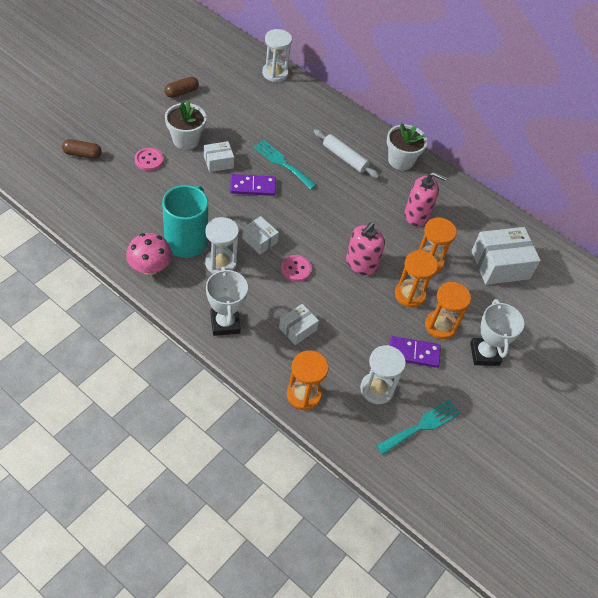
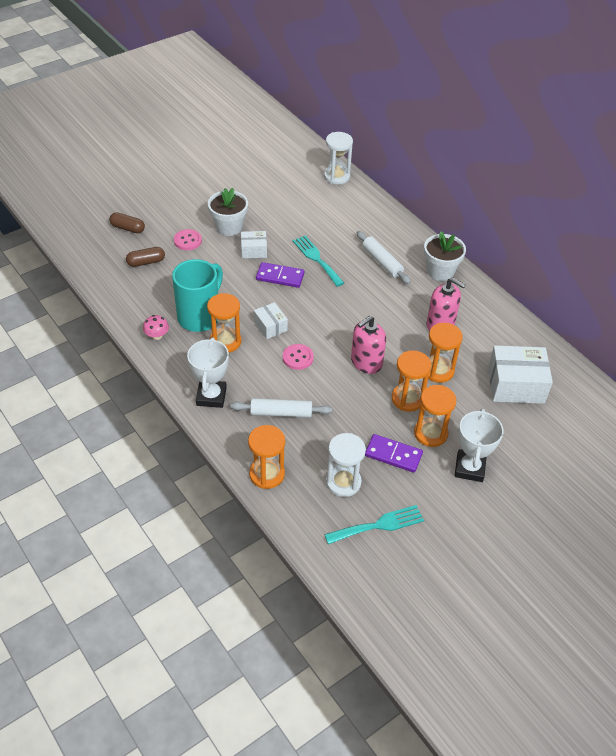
camera: 20 degrees right, 5 degrees down
(150, 267) = (157, 335): pink mushroom -> pink mushroom, size x0.59
(181, 92) = (239, 184): brown capsule -> brown capsule (146, 262)
(221, 263) = (225, 341): white hourglass -> orange hourglass
(297, 329) = (281, 413): white box -> white rolling pin

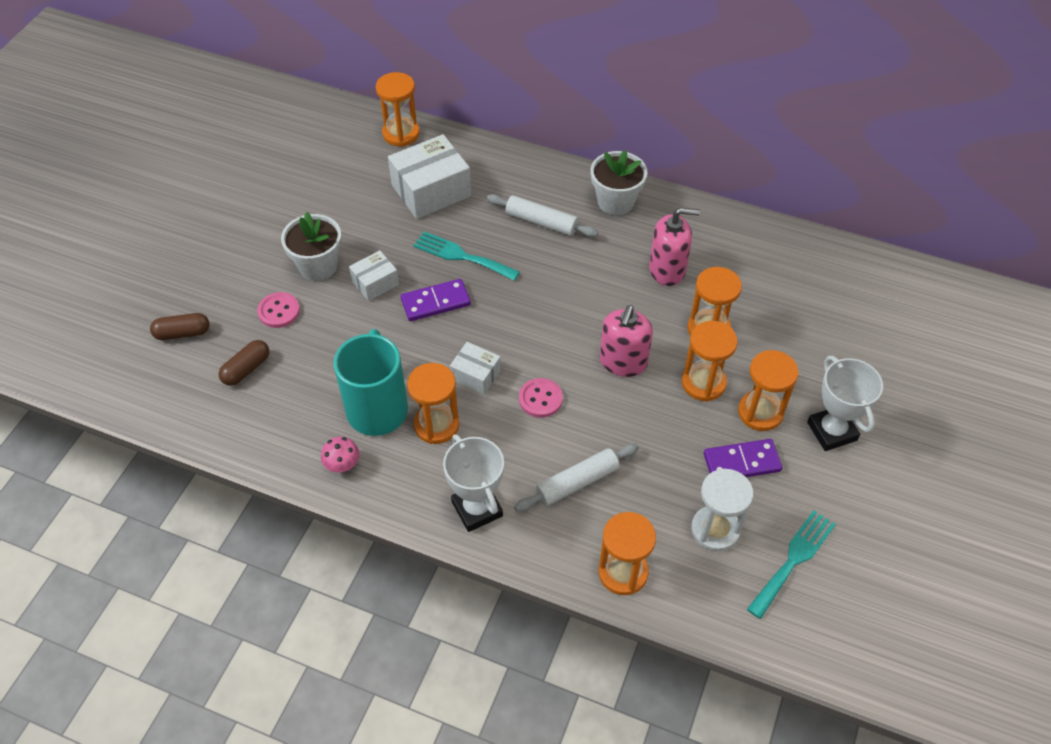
camera: 30 degrees left, 5 degrees up
(337, 176) = (401, 134): white hourglass -> orange hourglass
(515, 385) = (801, 302): white box -> white box (431, 190)

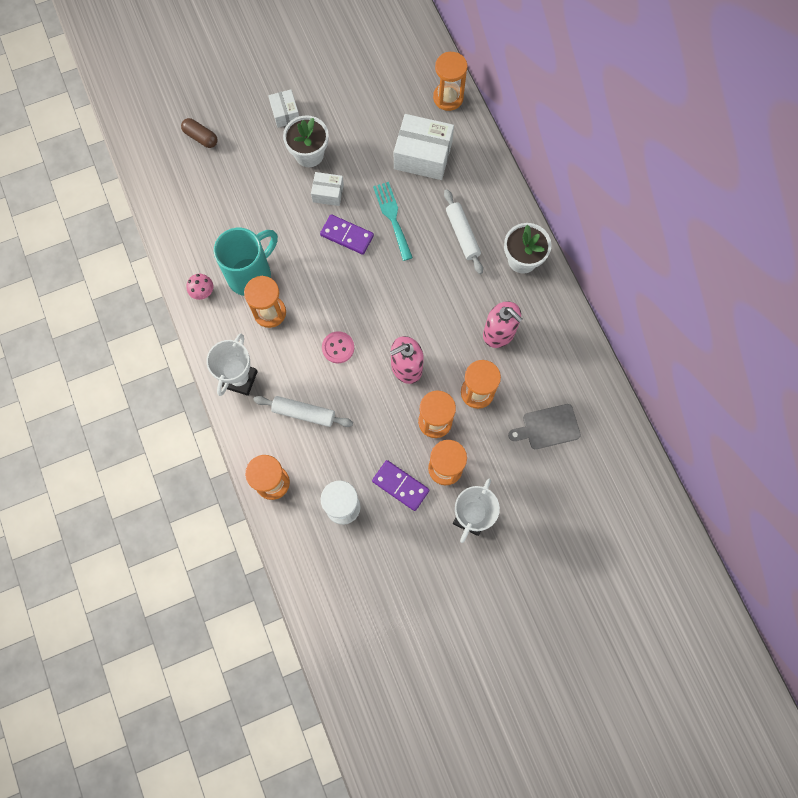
camera: 45 degrees right, 20 degrees up
(246, 369) = (211, 189): brown capsule -> none
(279, 311) = (261, 167): pink button -> none
(476, 375) = (320, 301): white box -> white box (285, 113)
(793, 560) = (363, 562): turquoise fork -> none
(798, 306) = (547, 427): none -> grey cutting board

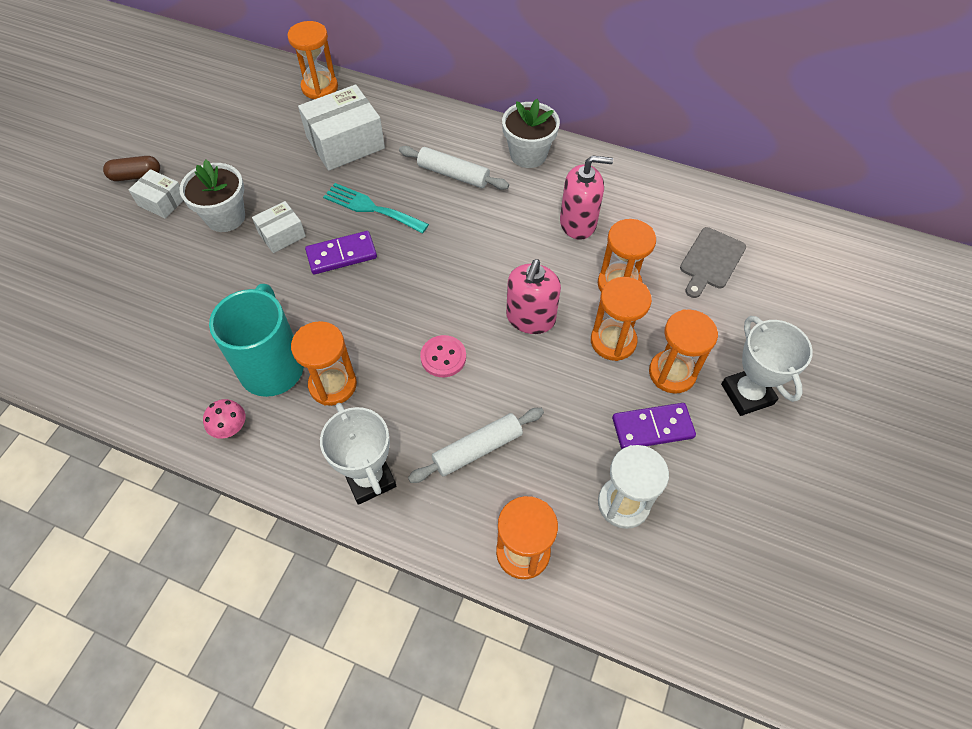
camera: 45 degrees left, 15 degrees down
(201, 137) = (79, 285): brown capsule -> brown capsule (136, 176)

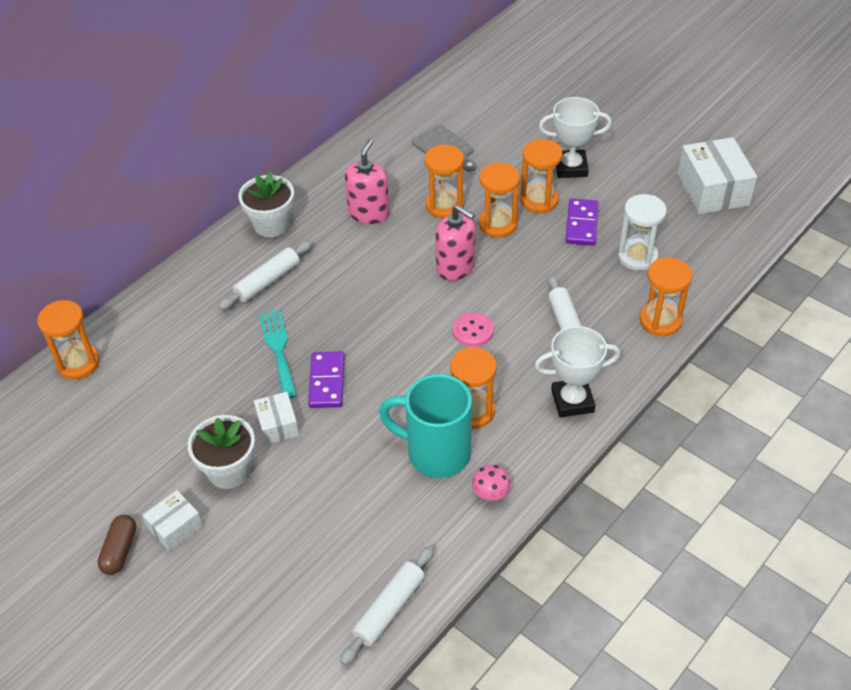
camera: 70 degrees left, 10 degrees down
(88, 376) = (389, 609): none -> white rolling pin
(345, 143) = (177, 355): white box -> white box (713, 190)
(371, 208) = (278, 349): turquoise fork -> turquoise fork turned 120 degrees clockwise

